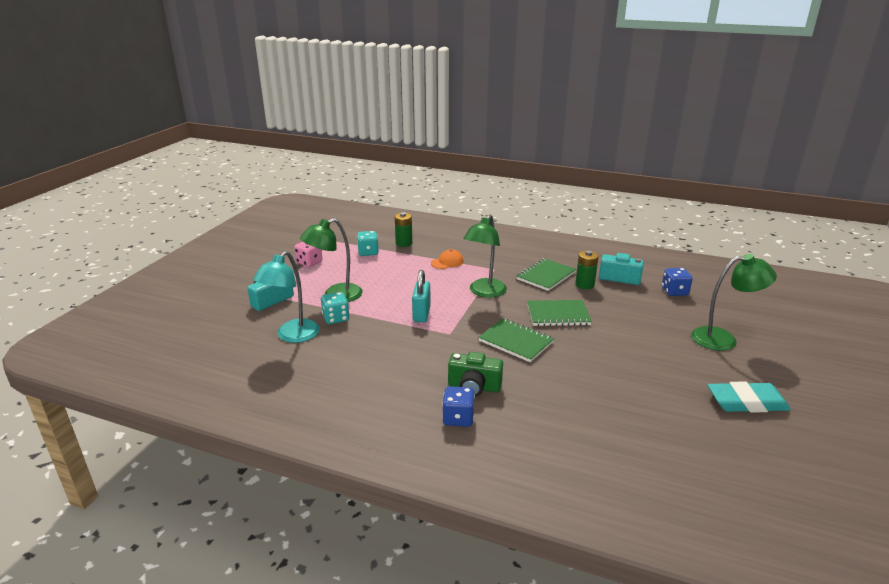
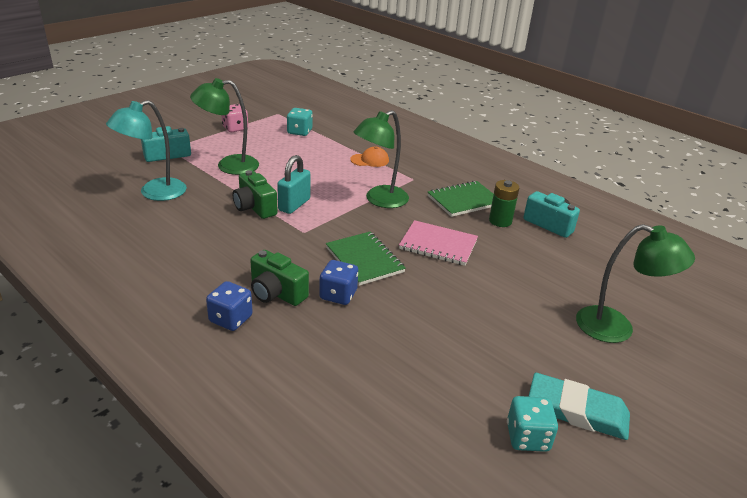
camera: 20 degrees right, 5 degrees up
(336, 318) = (209, 187): turquoise dice -> turquoise dice (527, 437)
(391, 325) = (254, 207): none -> green camera
(404, 243) = (343, 131): green battery -> none
(558, 315) = (438, 245): green notebook -> pink notebook
(674, 291) = (605, 257): blue dice -> blue dice (338, 295)

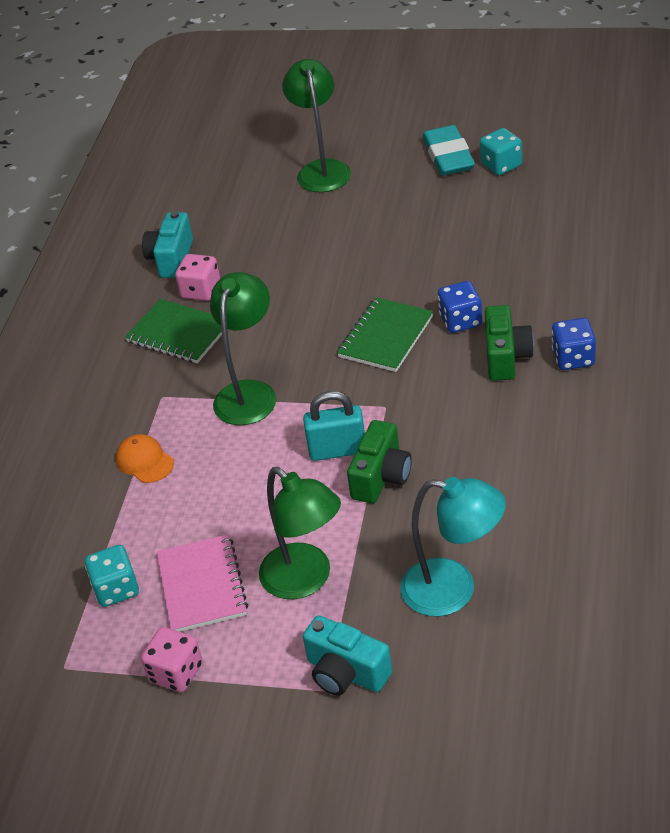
camera: 115 degrees left, 10 degrees up
(380, 200) = (249, 393): green lamp -> green lamp turned 90 degrees counterclockwise
(438, 245) = (300, 307): pink notebook -> pink notebook (202, 585)
(500, 221) = (201, 291): green battery -> pink dice

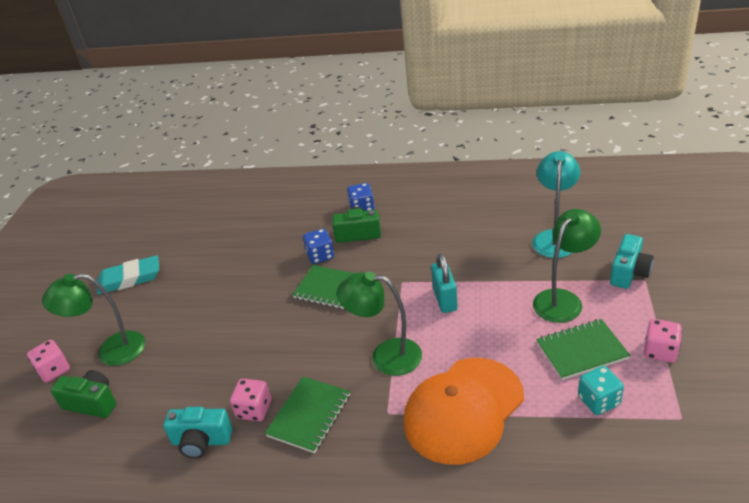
camera: 95 degrees left, 5 degrees down
(144, 461) = (463, 410): orange cap -> orange cap, size x2.49
(202, 585) = (581, 351): pink notebook -> green notebook
(304, 136) = (54, 370): none -> pink dice
(381, 477) = (468, 276): green camera -> green camera (92, 403)
(501, 165) = (154, 251): turquoise dice -> none

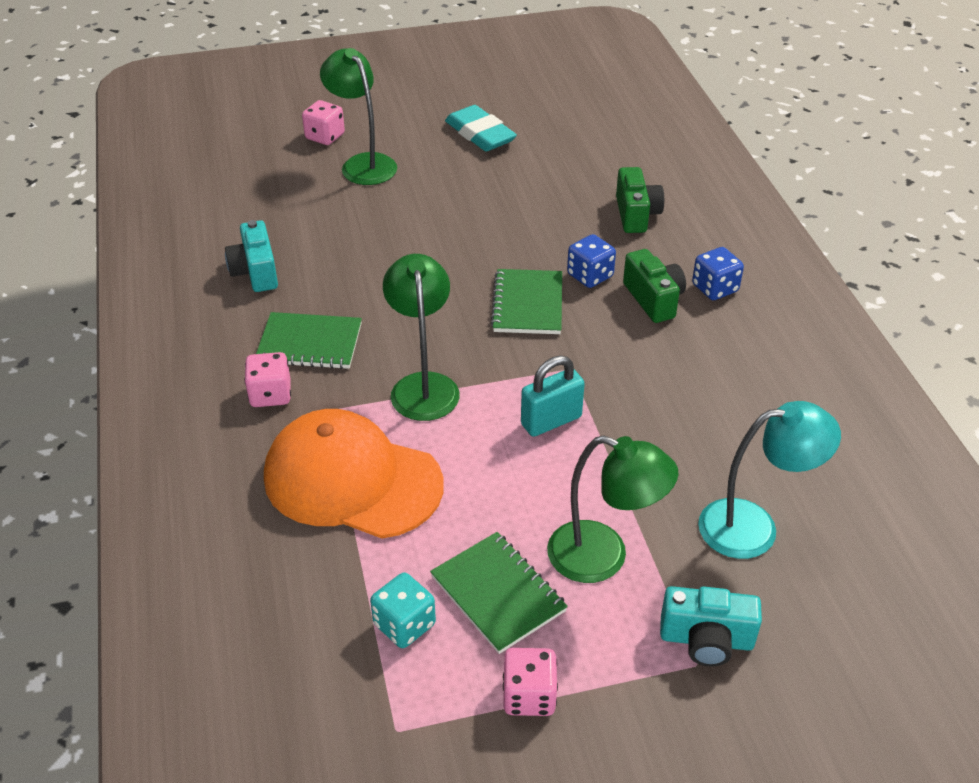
camera: 65 degrees right, 5 degrees up
(92, 403) = (288, 178): green camera -> green camera (636, 214)
(254, 410) = (307, 297): pink dice -> pink dice (270, 394)

